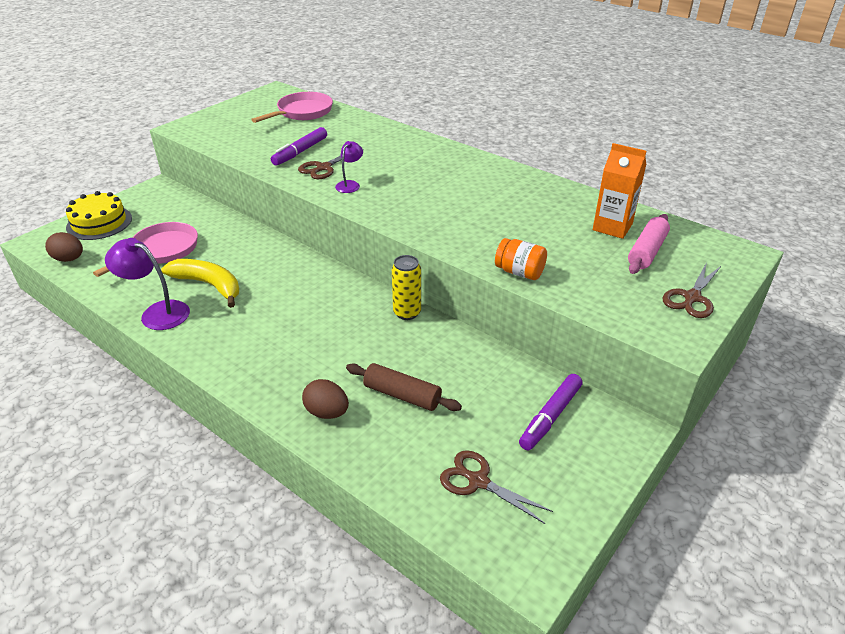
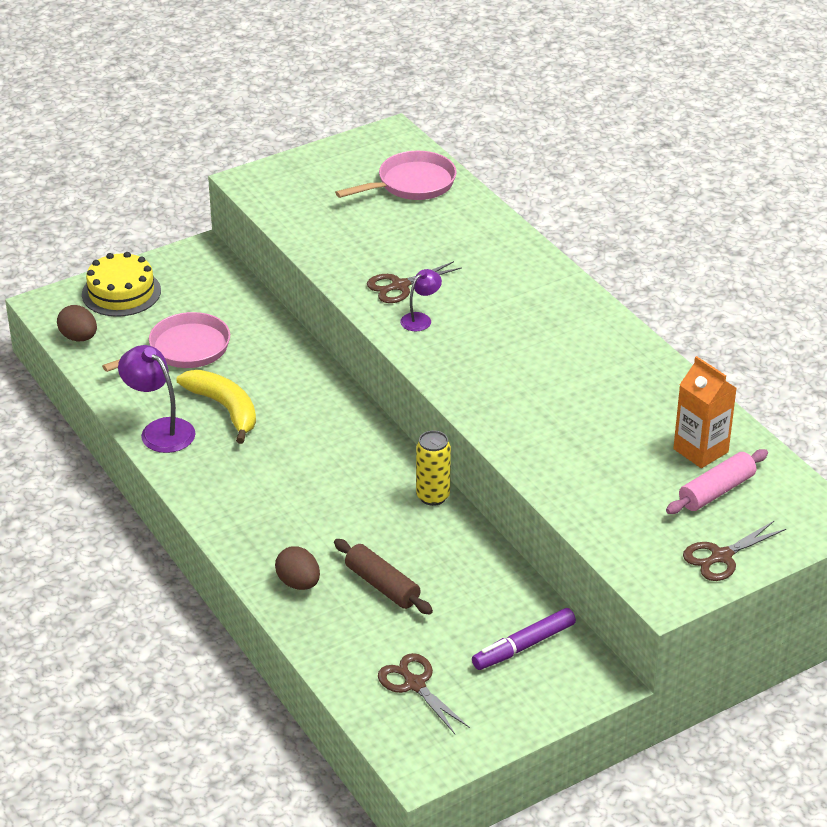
camera: 20 degrees right, 0 degrees up
(300, 152) = (381, 254): purple marker -> none
(519, 272) = (551, 482): orange jar -> none

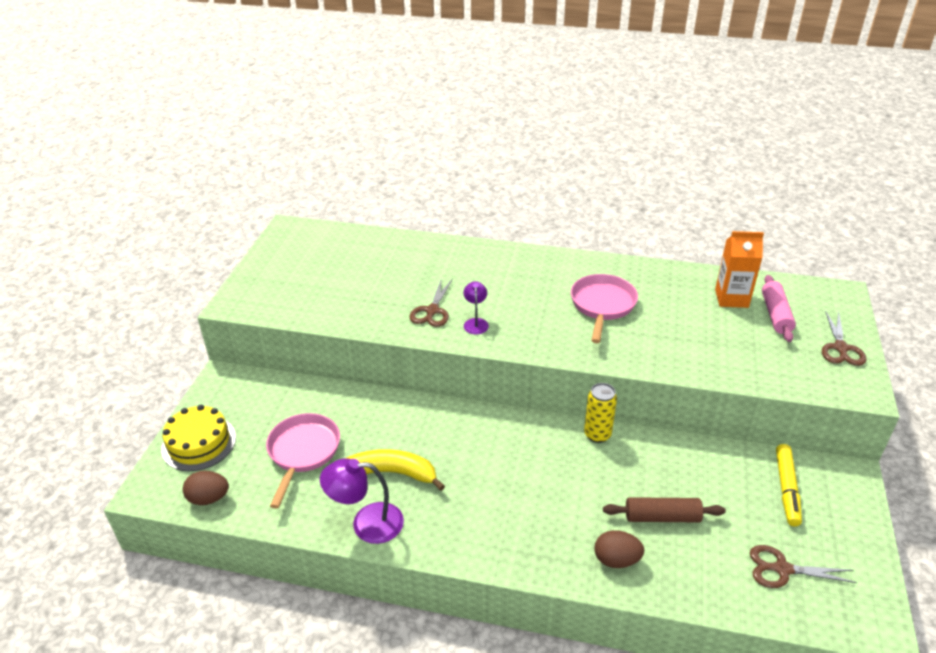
camera: 45 degrees left, 0 degrees up
(412, 184) = (345, 249): pink pan -> pink pan (602, 305)
(523, 646) = (786, 489): purple marker -> yellow marker

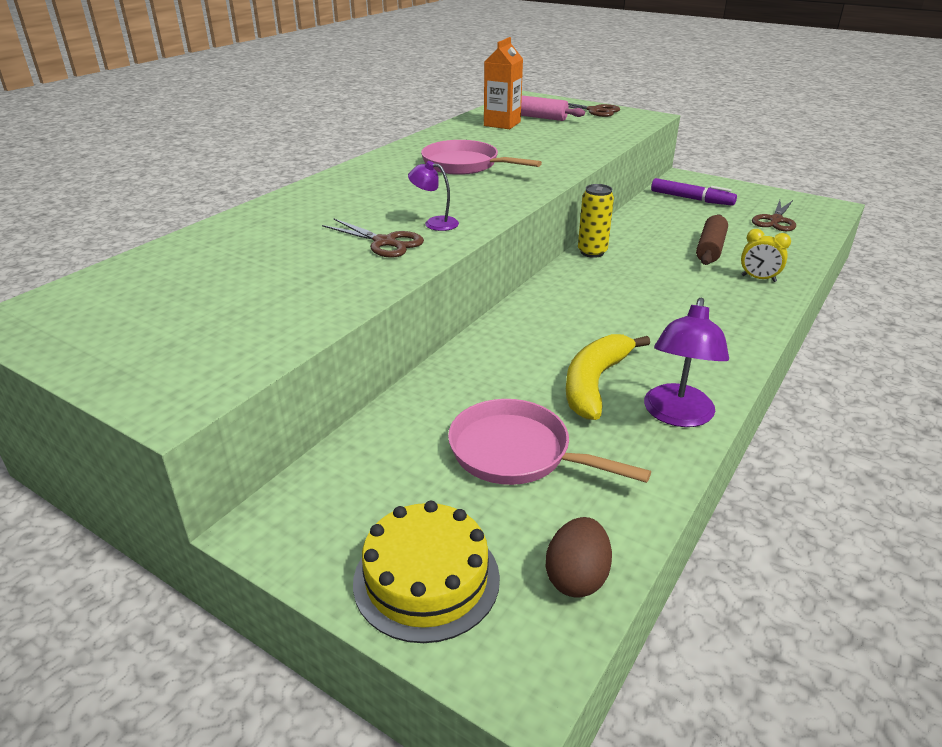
camera: 70 degrees left, 5 degrees down
(616, 560) = (758, 278): brown egg -> yellow clock
(786, 489) = (691, 199): yellow marker -> purple marker

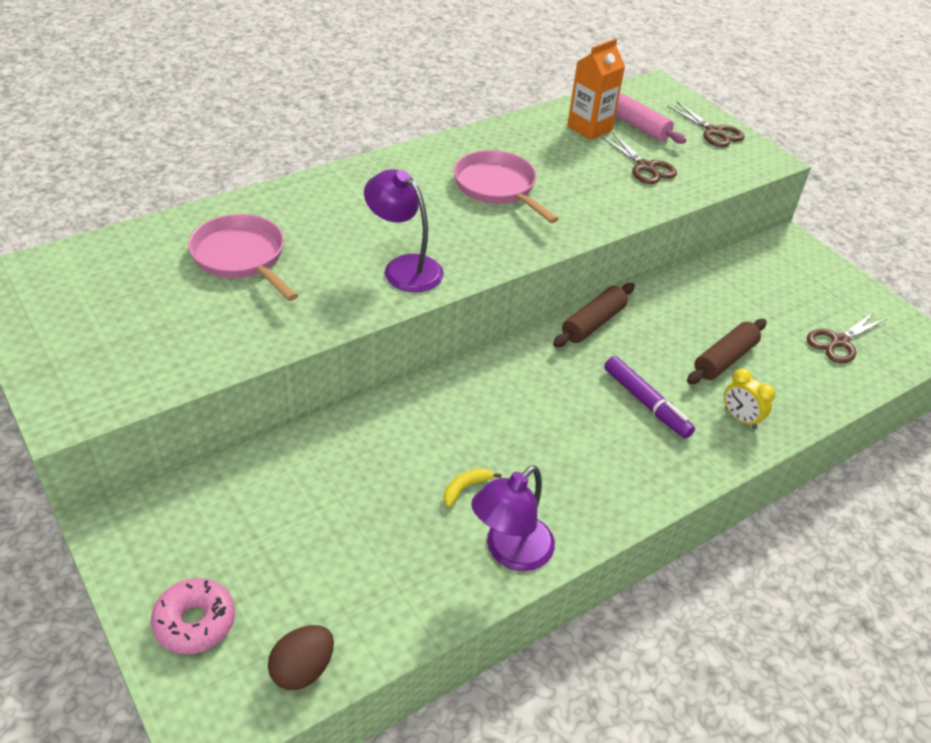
camera: 20 degrees right, 10 degrees up
(384, 242) = (341, 280): brown scissors -> brown scissors (645, 167)
(426, 579) = (195, 622): yellow cake -> pink donut
(434, 223) = (404, 267): purple lamp -> purple lamp, size x1.72
(517, 453) = (343, 536): pink pan -> pink pan (242, 258)
(592, 252) = (593, 323): yellow can -> brown rolling pin
(594, 383) = (465, 488): yellow banana -> yellow banana, size x0.46
(691, 199) = (769, 278): purple marker -> purple marker (646, 403)

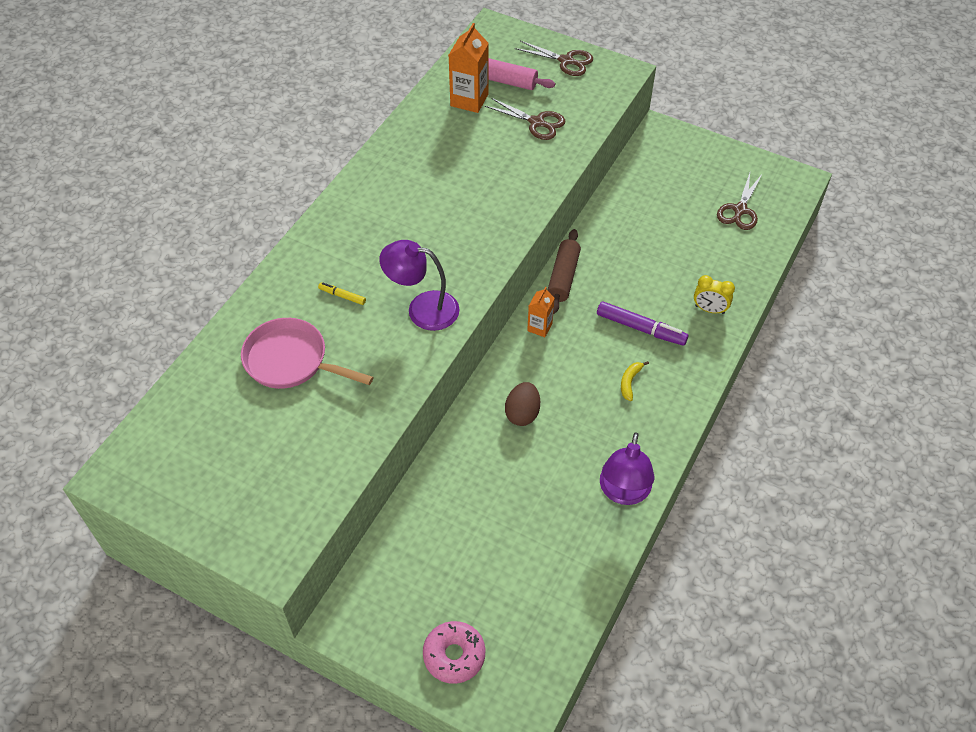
camera: 25 degrees left, 10 degrees up
(303, 670) = (548, 646): brown egg -> brown egg (522, 413)
(336, 227) = (342, 296): none -> yellow marker
(465, 488) = (562, 460): yellow banana -> yellow banana (630, 382)
(498, 187) = (439, 196): pink pan -> none
(534, 356) = (539, 327): none -> orange carton
(724, 359) = (672, 264): brown rolling pin -> none

